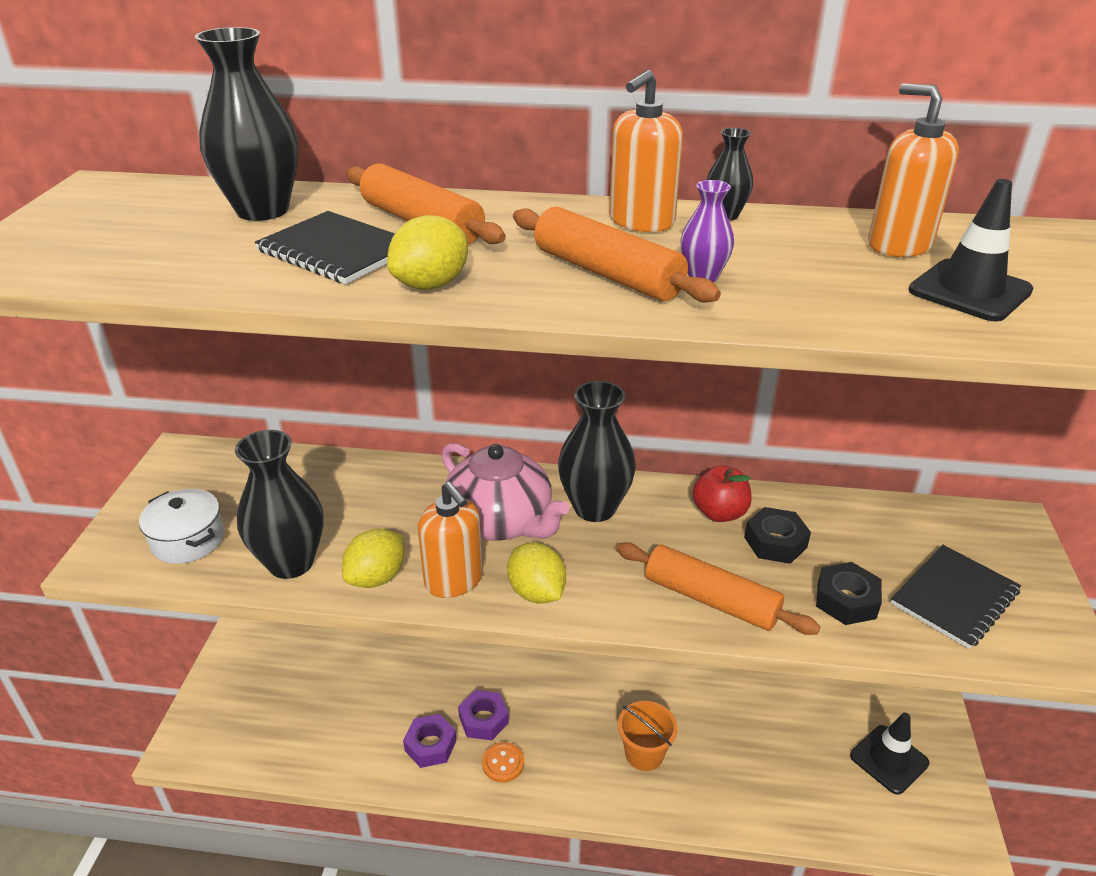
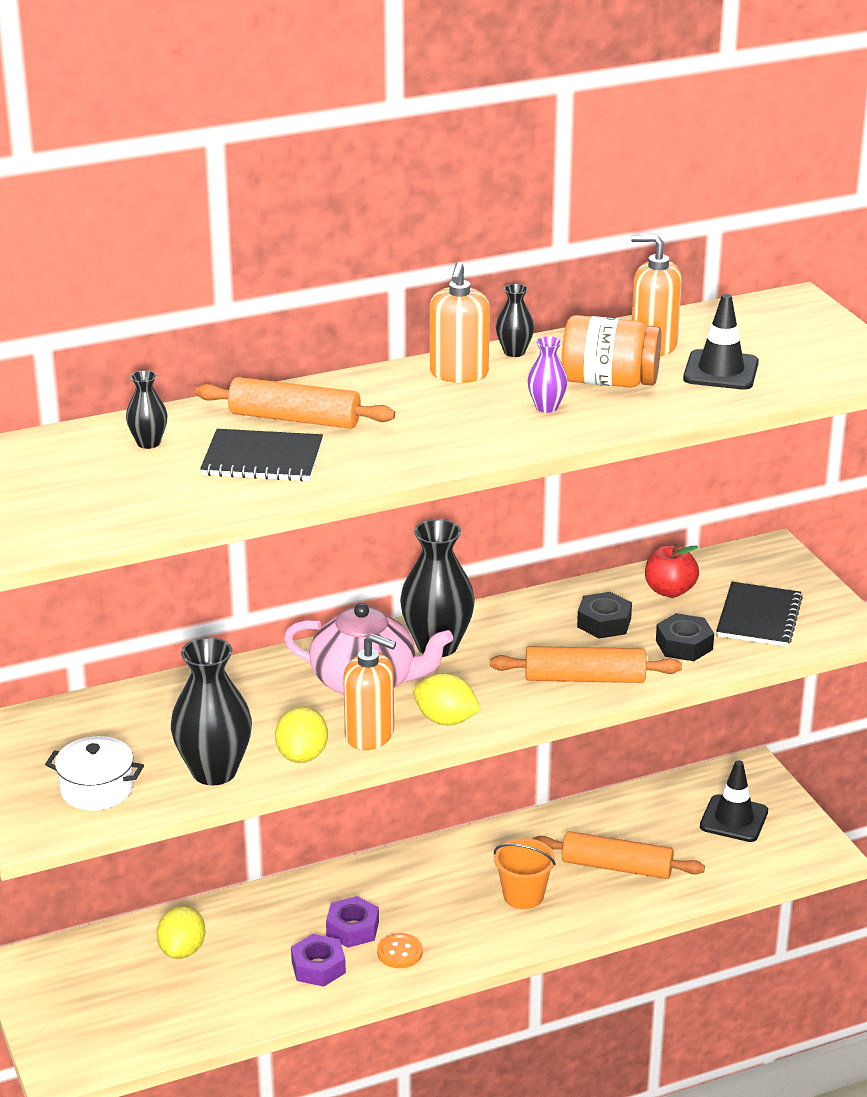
camera: 30 degrees left, 5 degrees down
(262, 210) = (148, 443): black vase -> black vase, size x0.50
(431, 285) = (369, 464): yellow lemon -> yellow lemon (182, 950)
(607, 273) = (480, 422): orange rolling pin -> orange rolling pin (617, 867)
(719, 513) = (544, 616): red apple -> red apple (669, 591)
(808, 269) = (609, 382): none -> orange jar

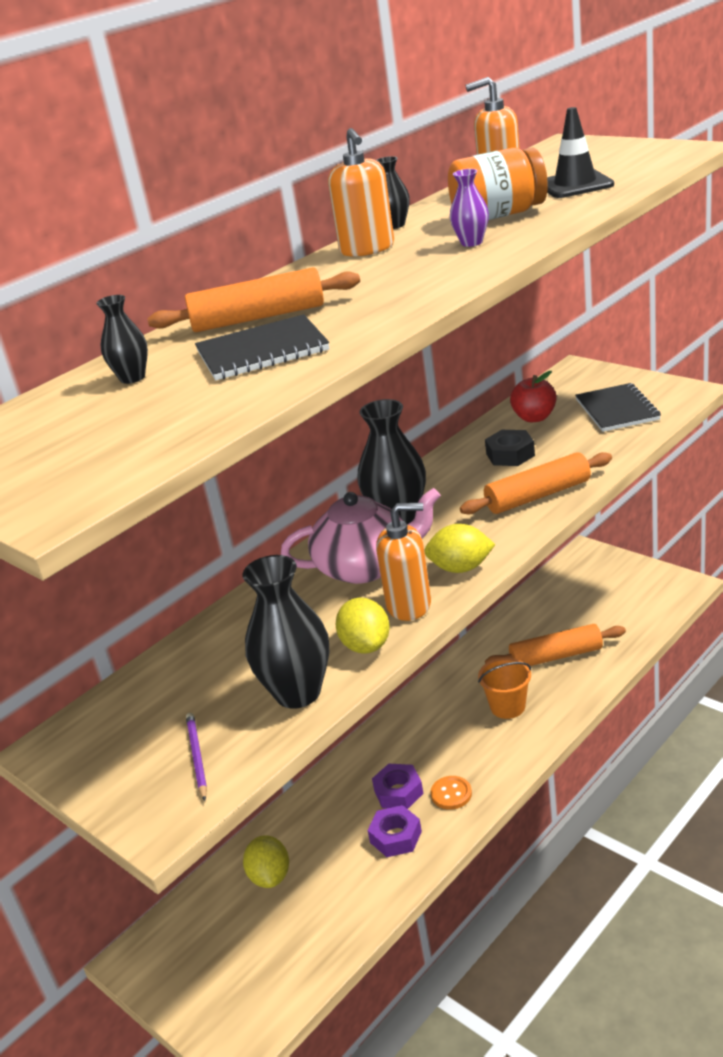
camera: 20 degrees left, 0 degrees up
(97, 789) = (197, 757): white pot -> purple pencil
(684, 645) = (585, 446): black nut -> none
(734, 819) = (605, 589): black traffic cone -> none

